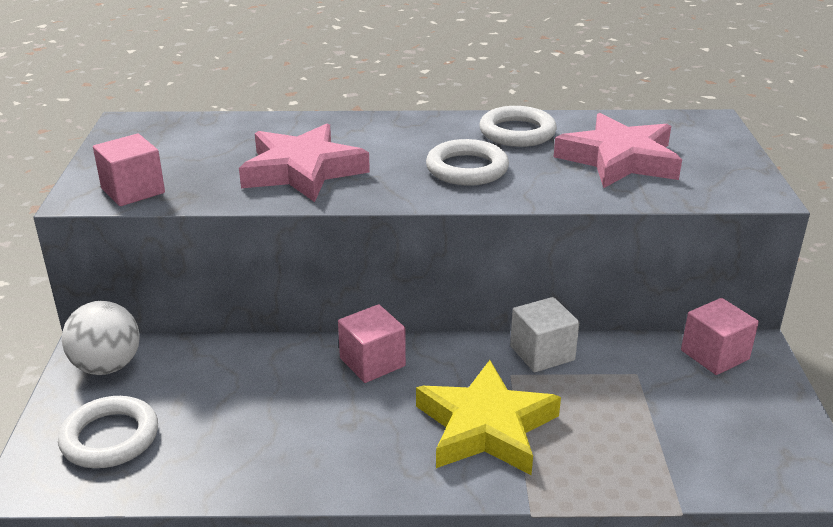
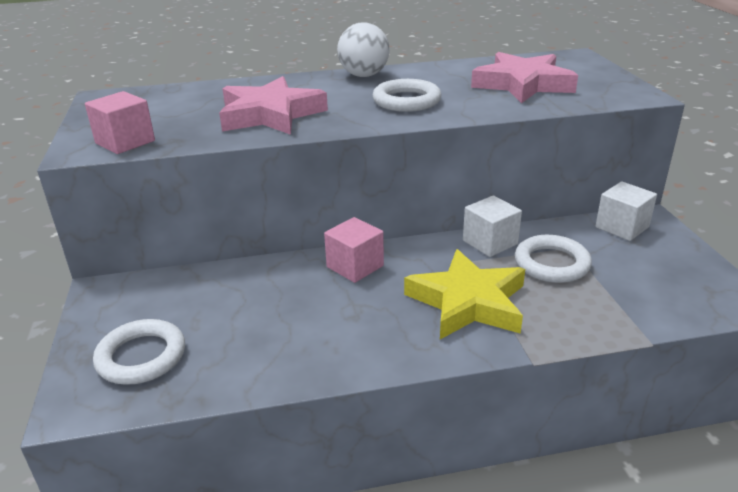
camera: 10 degrees left, 0 degrees up
(107, 366) = (122, 299): white ball -> white ball (364, 75)
(517, 132) = (434, 75): white ring -> white ring (551, 263)
(714, 355) = (622, 227): pink cube -> white cube

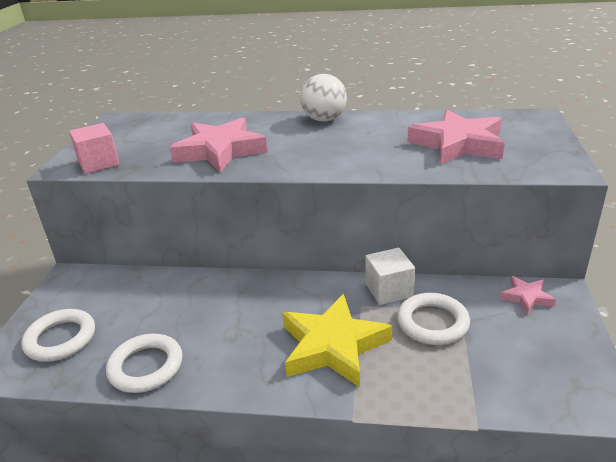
camera: 20 degrees right, 0 degrees up
(355, 266) = (260, 292): pink cube -> none
(406, 101) = (339, 150): white ring -> white ring (146, 367)
(622, 227) = (526, 297): white cube -> pink star

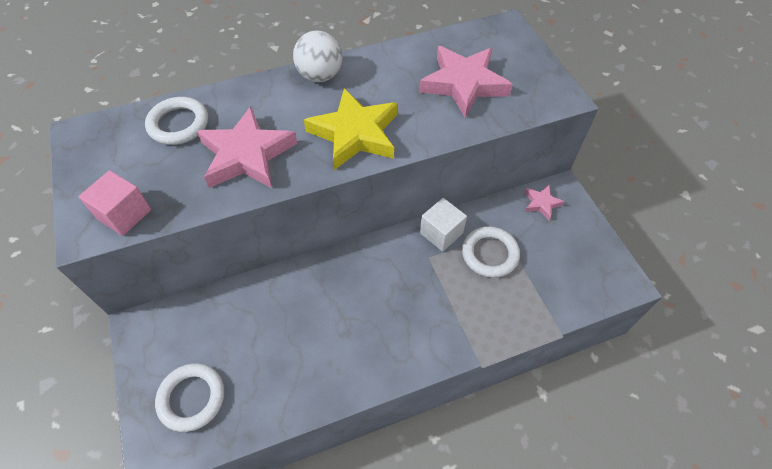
camera: 30 degrees left, 25 degrees up
(146, 367) = (294, 391): white ring -> white ring (178, 124)
(333, 346) = (430, 306): yellow star -> yellow star (355, 134)

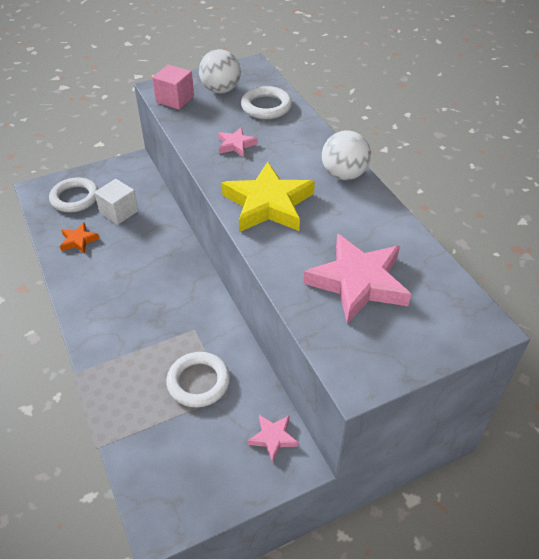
camera: 85 degrees right, 10 degrees down
(122, 165) = (220, 90): none -> white ball
(247, 155) = (236, 145): pink star -> pink star, size x0.48
(279, 383) = (78, 240): none -> orange star
(441, 233) = (224, 339): white cube -> white cube (119, 212)

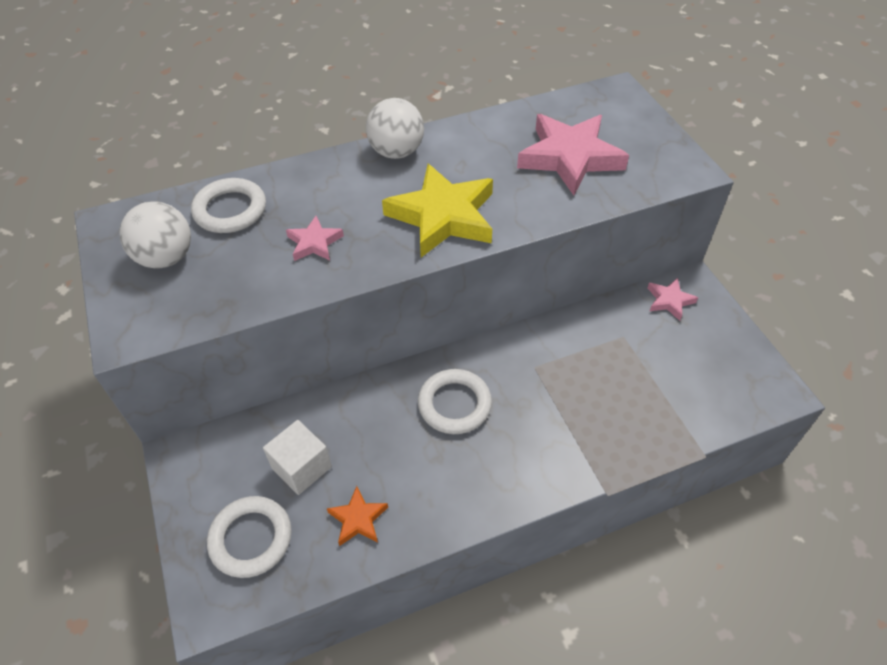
camera: 85 degrees left, 5 degrees up
(175, 99) = (172, 313): pink cube -> none
(198, 382) = (609, 361): white ring -> white ring (454, 404)

